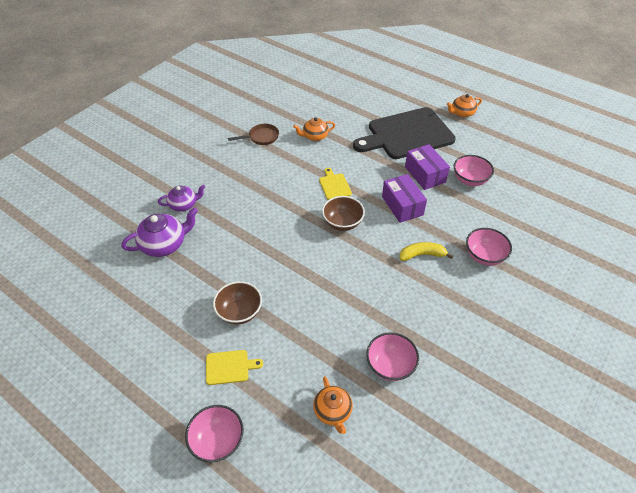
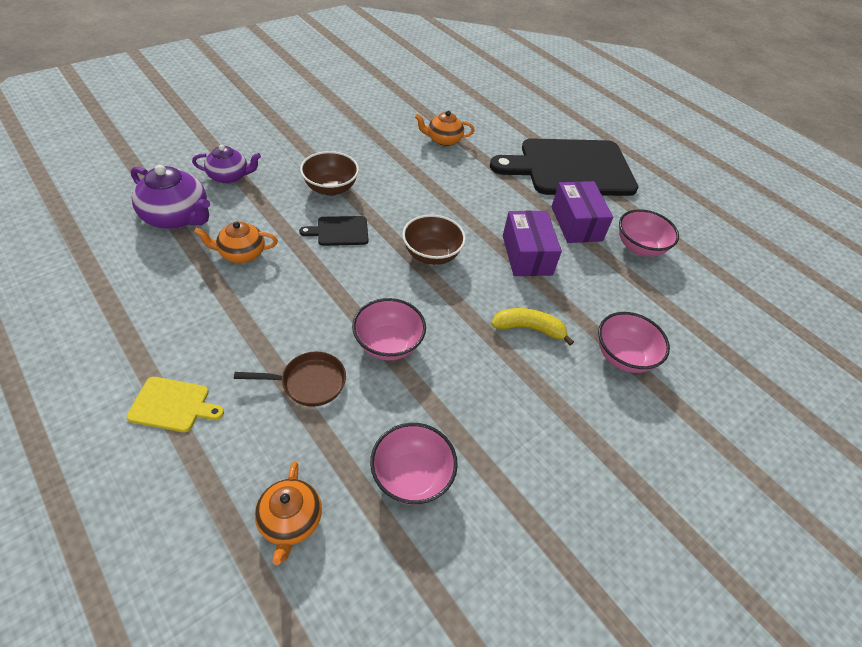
camera: 10 degrees right, 0 degrees up
(164, 244) = (177, 217): purple teapot -> purple teapot turned 45 degrees clockwise
(217, 441) = (95, 510): pink bowl -> pink bowl (388, 344)
(239, 312) = (228, 332): brown bowl -> brown bowl (330, 188)
(261, 137) = (372, 124): brown pan -> brown pan (308, 382)
(276, 223) = (339, 231): none -> black cutting board
(334, 185) = (442, 205): yellow cutting board -> none
(462, 113) = (659, 161): orange teapot -> orange teapot (241, 253)

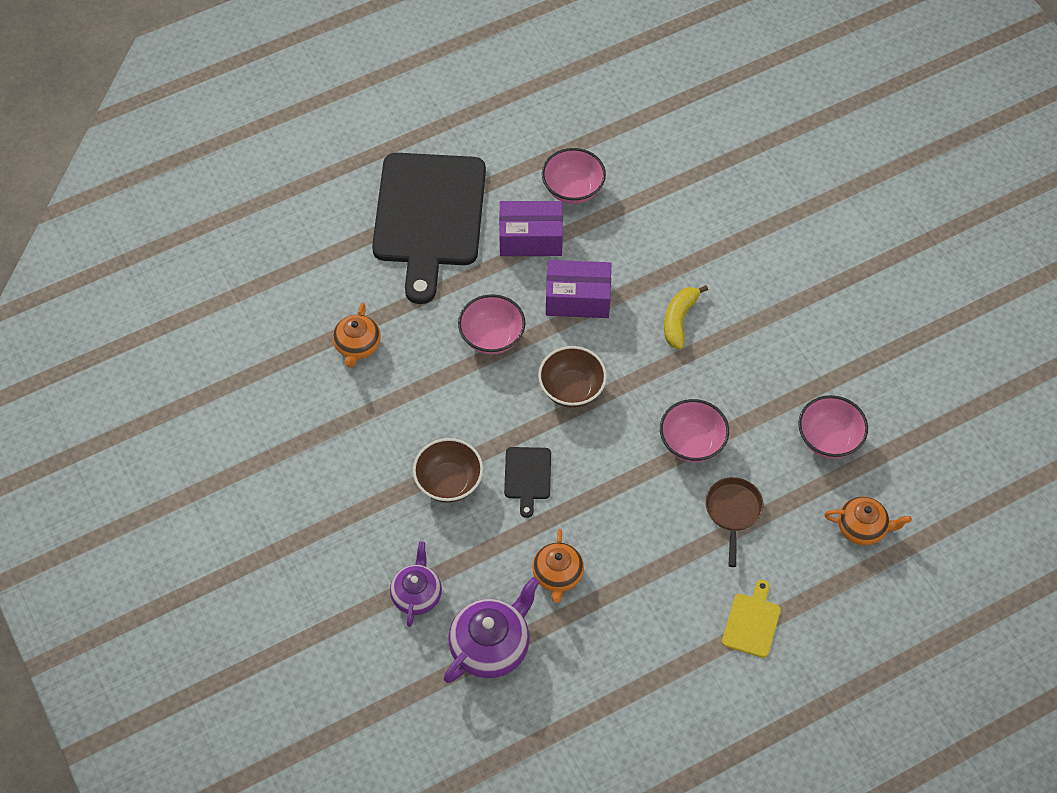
camera: 75 degrees left, 10 degrees up
(623, 356) = (716, 250): pink bowl -> pink bowl (492, 337)

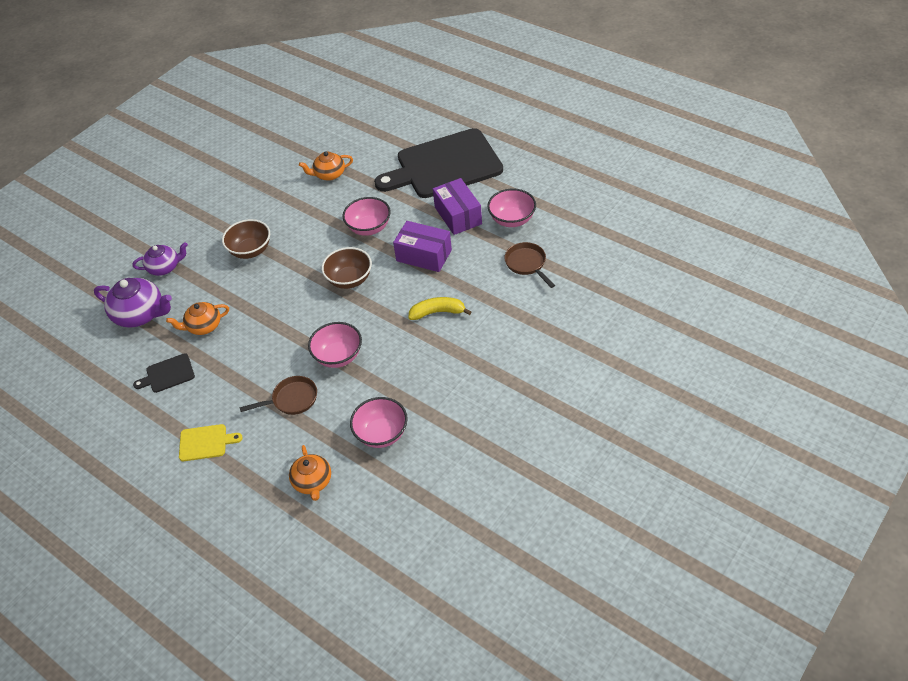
camera: 70 degrees right, 10 degrees down
(527, 476) = (271, 284): black cutting board -> black cutting board (168, 374)
(578, 298) = (424, 255): purple box -> purple box turned 45 degrees counterclockwise
(654, 206) = (527, 264): none -> brown pan

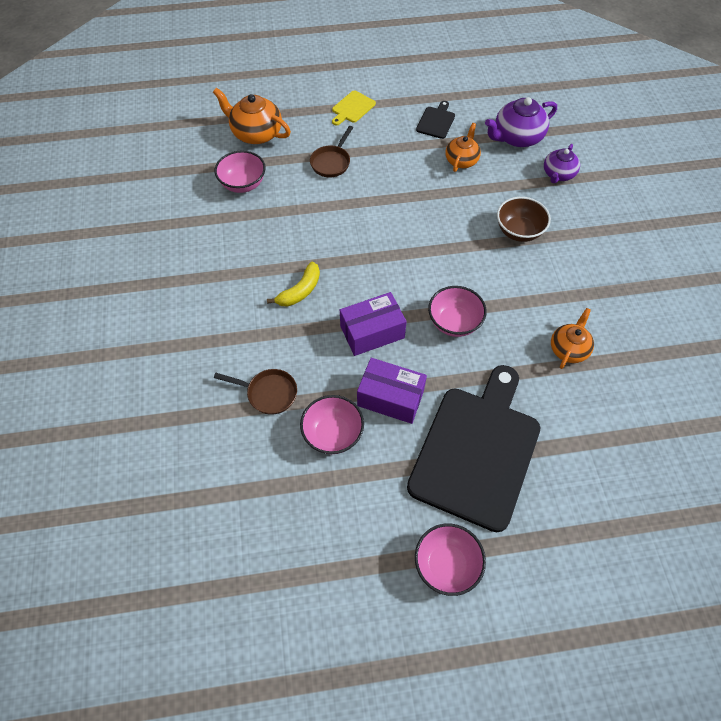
camera: 130 degrees right, 10 degrees up
(312, 482) = (256, 133): orange teapot -> orange teapot, size x1.54
(338, 356) = (336, 207): pink bowl -> pink bowl (446, 565)
(349, 279) = (406, 266): brown bowl -> none

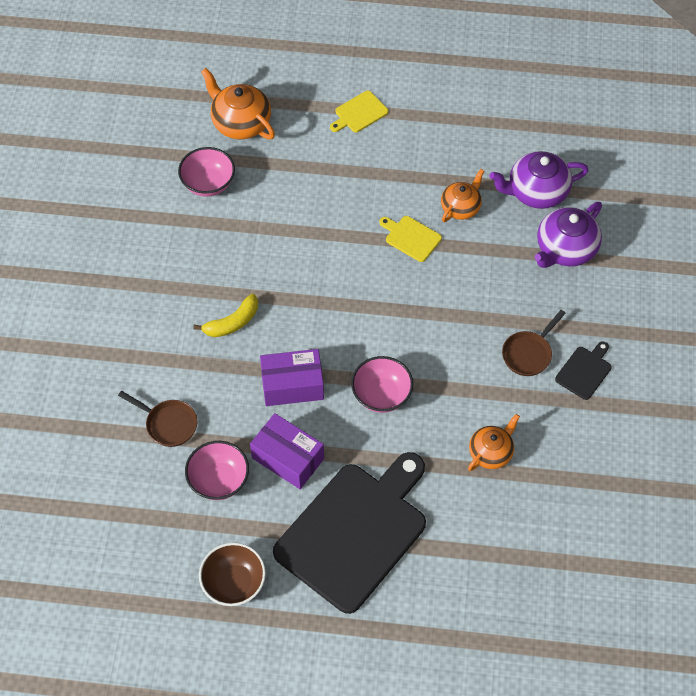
camera: 15 degrees right, 0 degrees up
(331, 162) = (313, 178): brown pan -> brown pan (529, 353)
(430, 191) = (411, 237): none -> yellow cutting board
(436, 121) = (450, 151): black cutting board -> black cutting board (584, 371)
(446, 565) = (286, 630): pink bowl -> none
(519, 231) = (491, 308): brown bowl -> brown bowl (234, 583)
(558, 174) = (565, 249): purple teapot -> purple teapot, size x1.54

